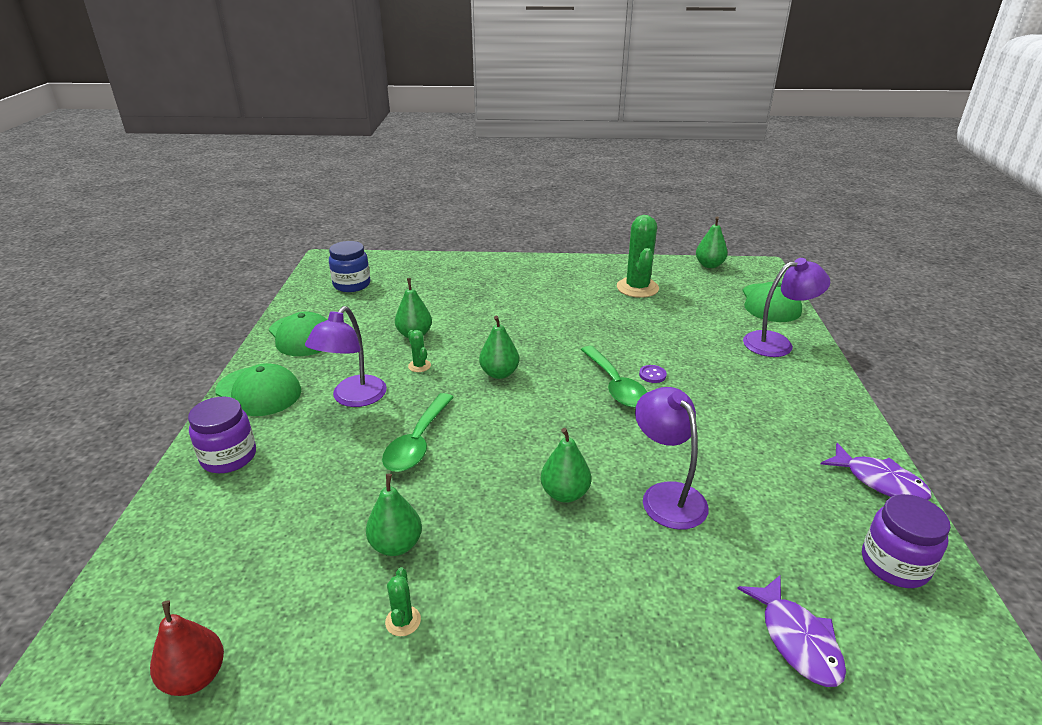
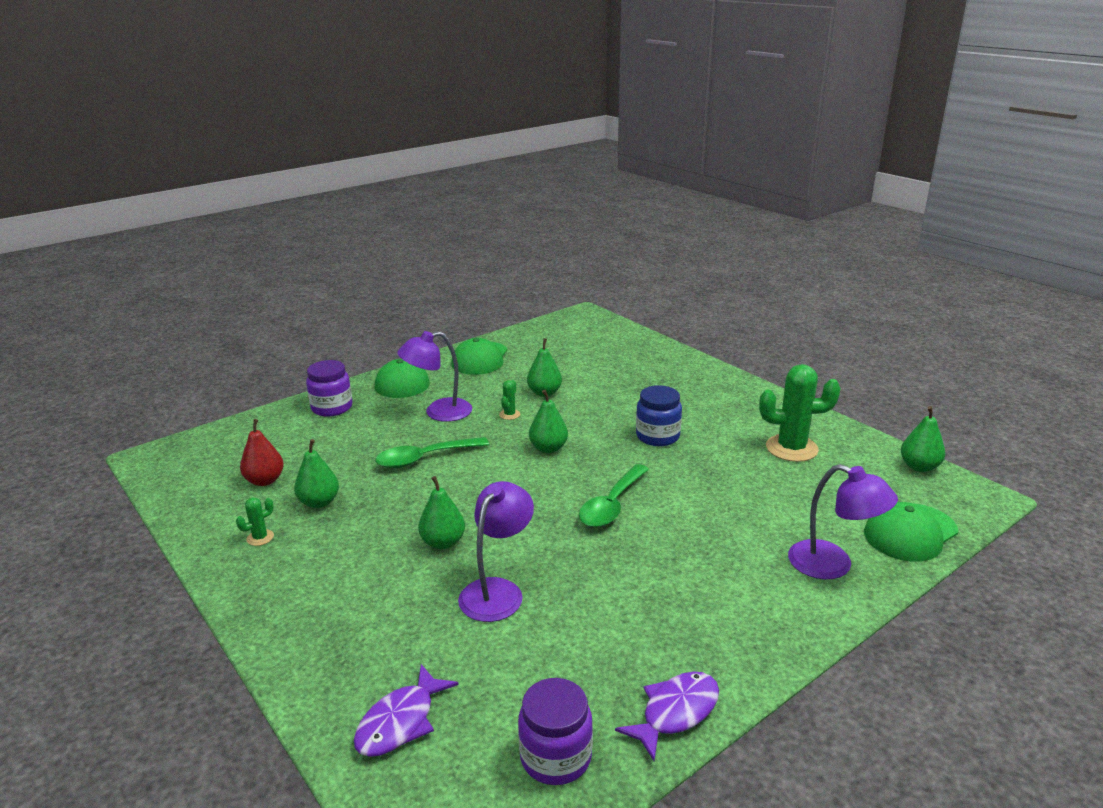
camera: 50 degrees right, 5 degrees down
(195, 677) = (167, 495): red pear -> red pear (265, 481)
(352, 284) = (568, 339): blue jar -> blue jar (657, 436)
(637, 288) = (791, 448): green cactus -> green cactus turned 45 degrees clockwise
(652, 375) = (656, 516): purple button -> none
(879, 481) = (675, 712): purple fish -> purple fish turned 135 degrees counterclockwise

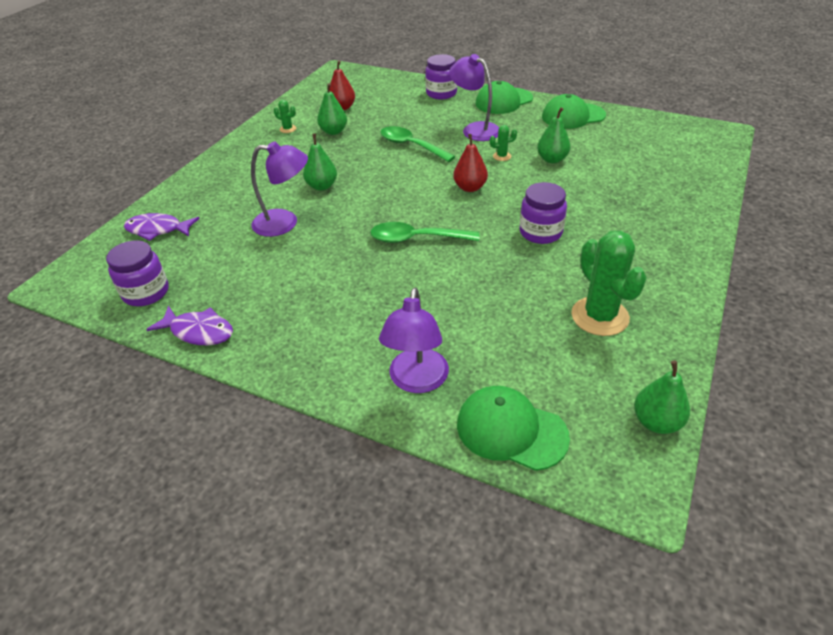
camera: 65 degrees right, 15 degrees up
(548, 448) = (470, 188): green pear -> red pear
(657, 436) = (540, 232): blue jar -> purple jar

